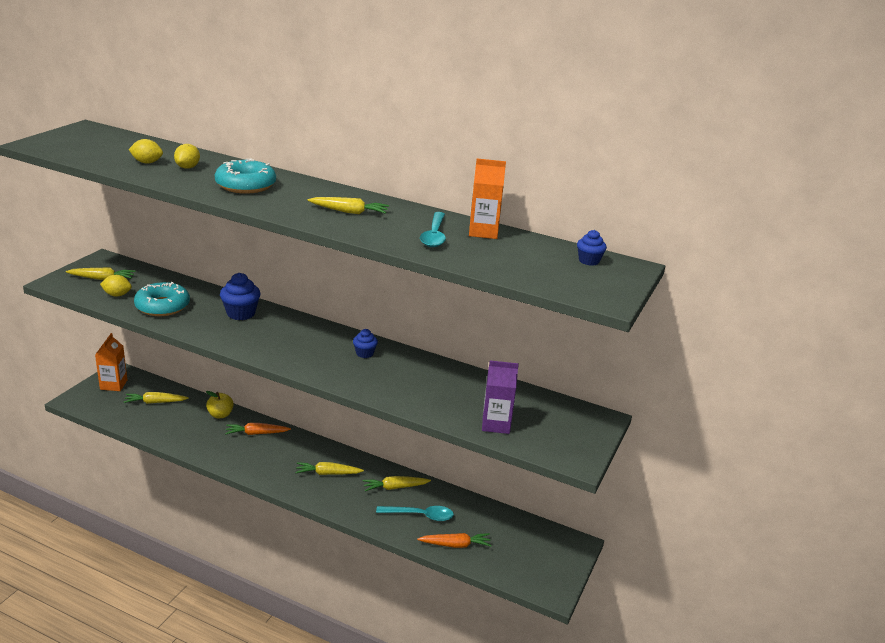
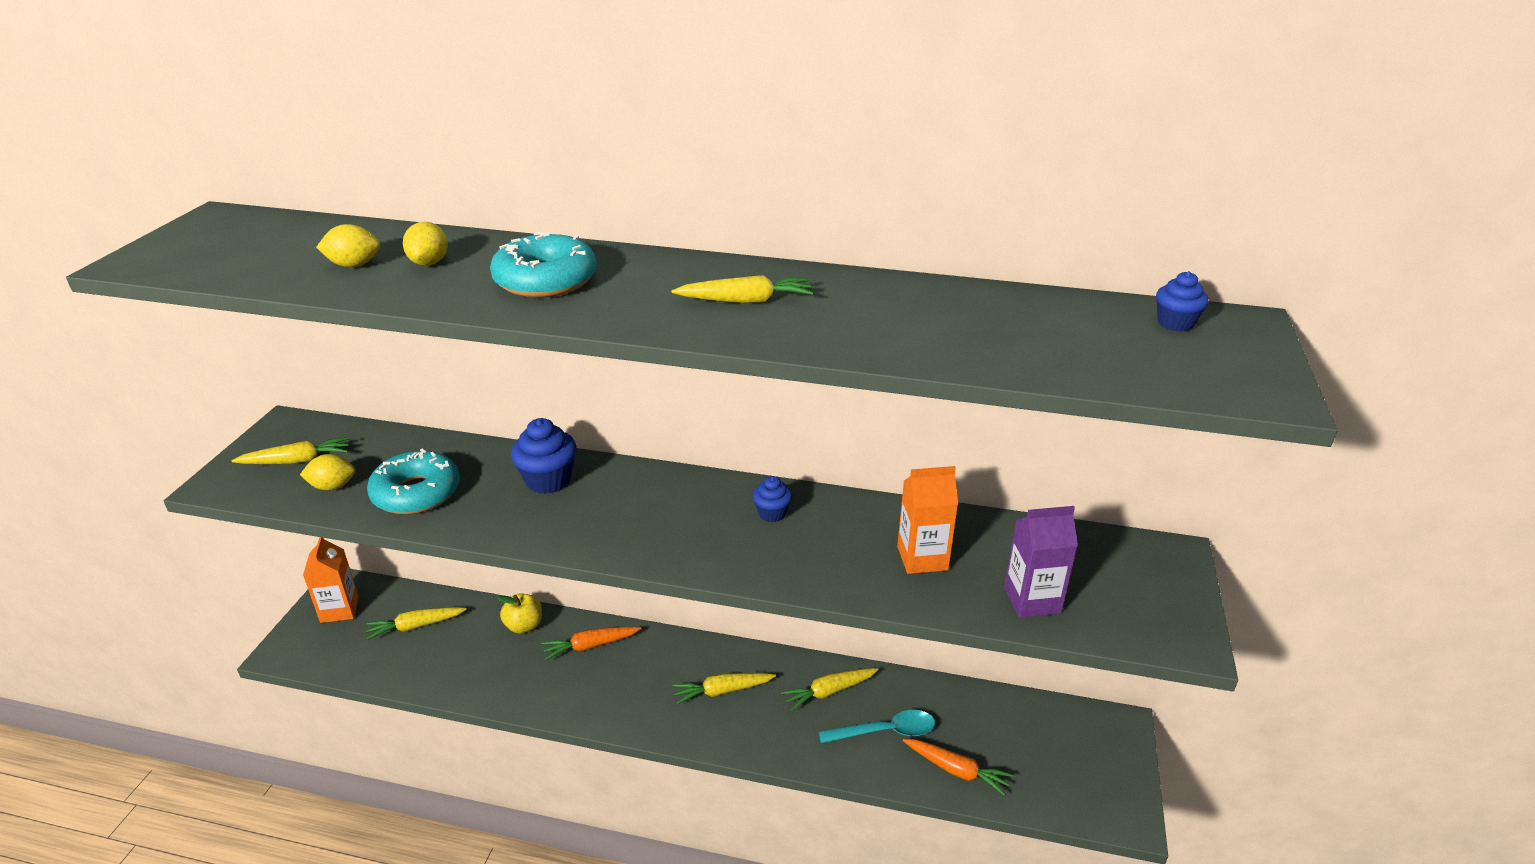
camera: 10 degrees left, 5 degrees up
(434, 235) = (910, 321): turquoise spoon -> none
(455, 545) = (956, 770): orange carrot -> orange carrot turned 45 degrees clockwise
(483, 232) = (979, 300): orange carton -> orange carton (922, 558)

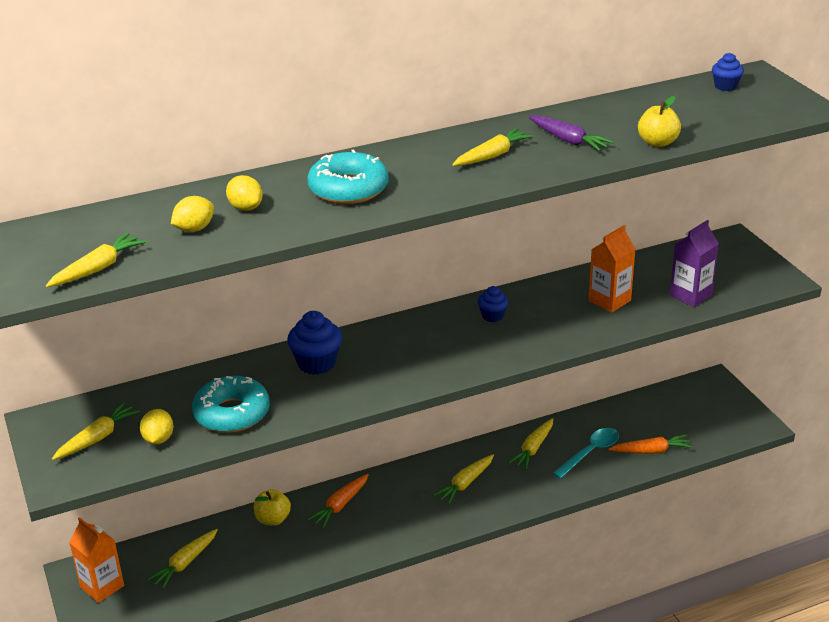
camera: 35 degrees left, 0 degrees up
(220, 269) = (98, 269): none -> yellow carrot
(332, 486) = (158, 439): yellow lemon -> yellow lemon turned 45 degrees counterclockwise
(860, 315) = (568, 140): none -> purple carrot
(969, 358) = (657, 142): none -> yellow apple

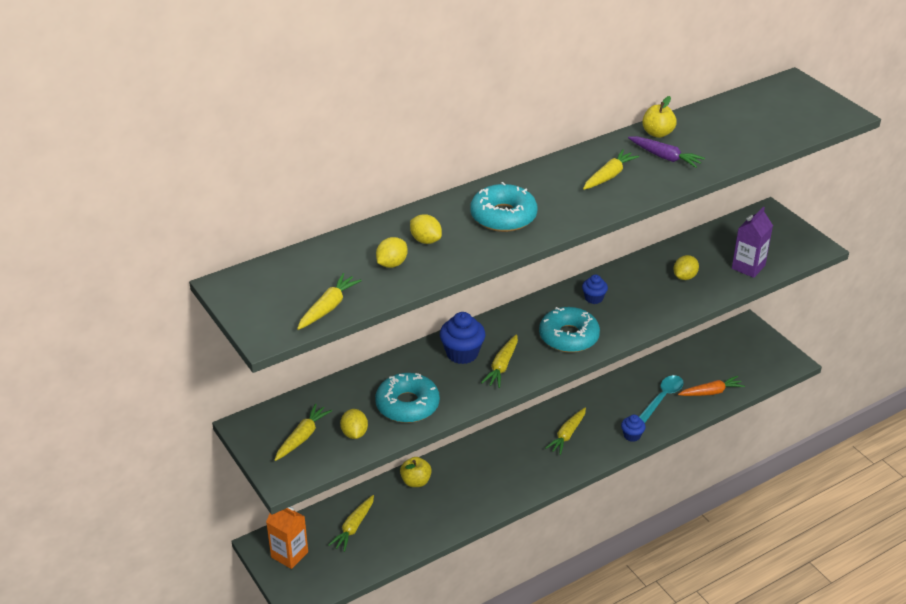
camera: 10 degrees left, 5 degrees up
(340, 505) = (469, 464): orange carrot -> none
(449, 355) = (569, 337): none -> turquoise donut
(533, 449) = (615, 399): yellow carrot -> yellow carrot (502, 366)
(609, 300) = (684, 277): orange carton -> yellow lemon
(657, 142) = (736, 155): yellow apple -> yellow apple (657, 133)
(725, 86) = (773, 96): blue cupcake -> blue cupcake (632, 435)

